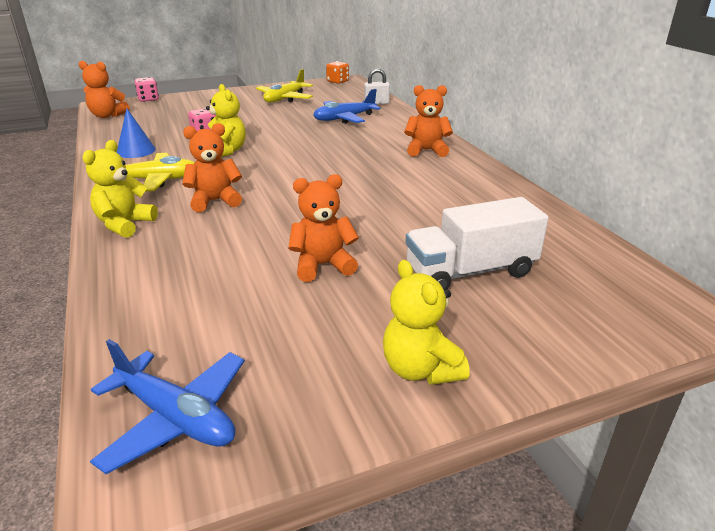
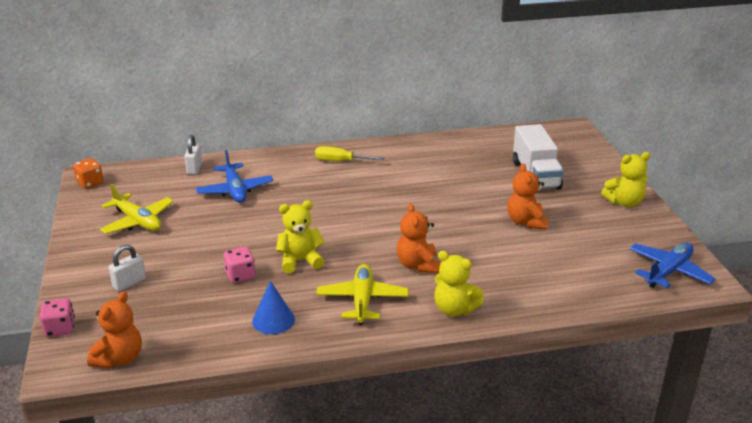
camera: 80 degrees left, 0 degrees up
(199, 107) = (129, 283): none -> white padlock
(426, 150) = (341, 161): orange teddy bear -> yellow screwdriver

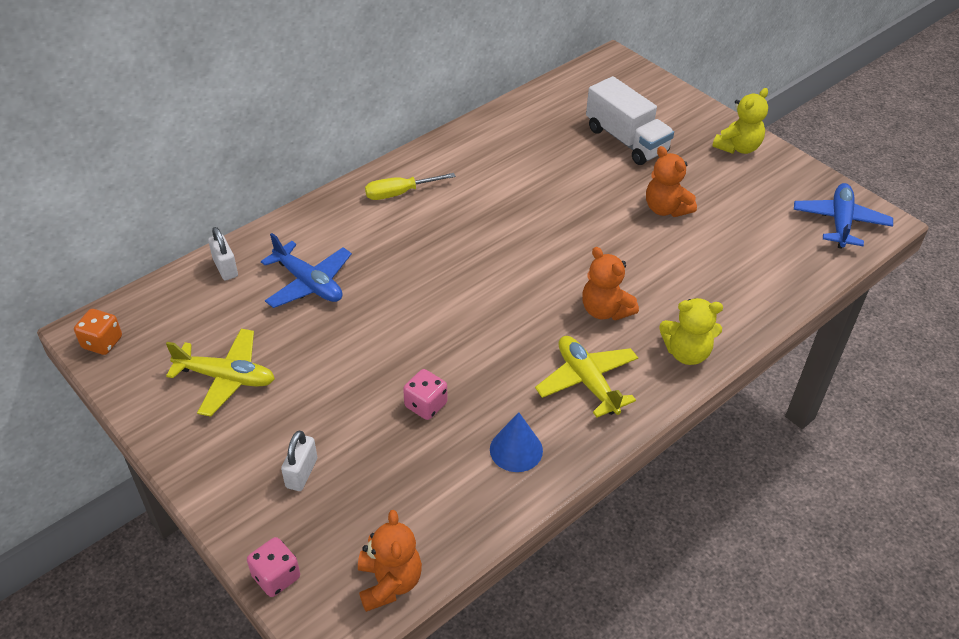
camera: 30 degrees left, 15 degrees up
(300, 261) = (475, 356): yellow teddy bear -> none

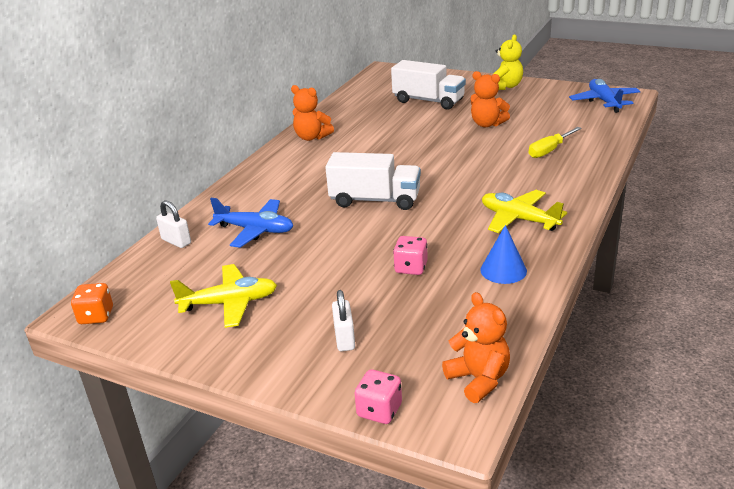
camera: 20 degrees left, 15 degrees down
(399, 193) = (287, 165): yellow screwdriver -> yellow screwdriver (549, 150)
(456, 287) = (375, 200): none -> white truck
(605, 310) = (495, 181): orange teddy bear -> orange teddy bear (312, 137)
(686, 353) = (572, 185): yellow teddy bear -> none

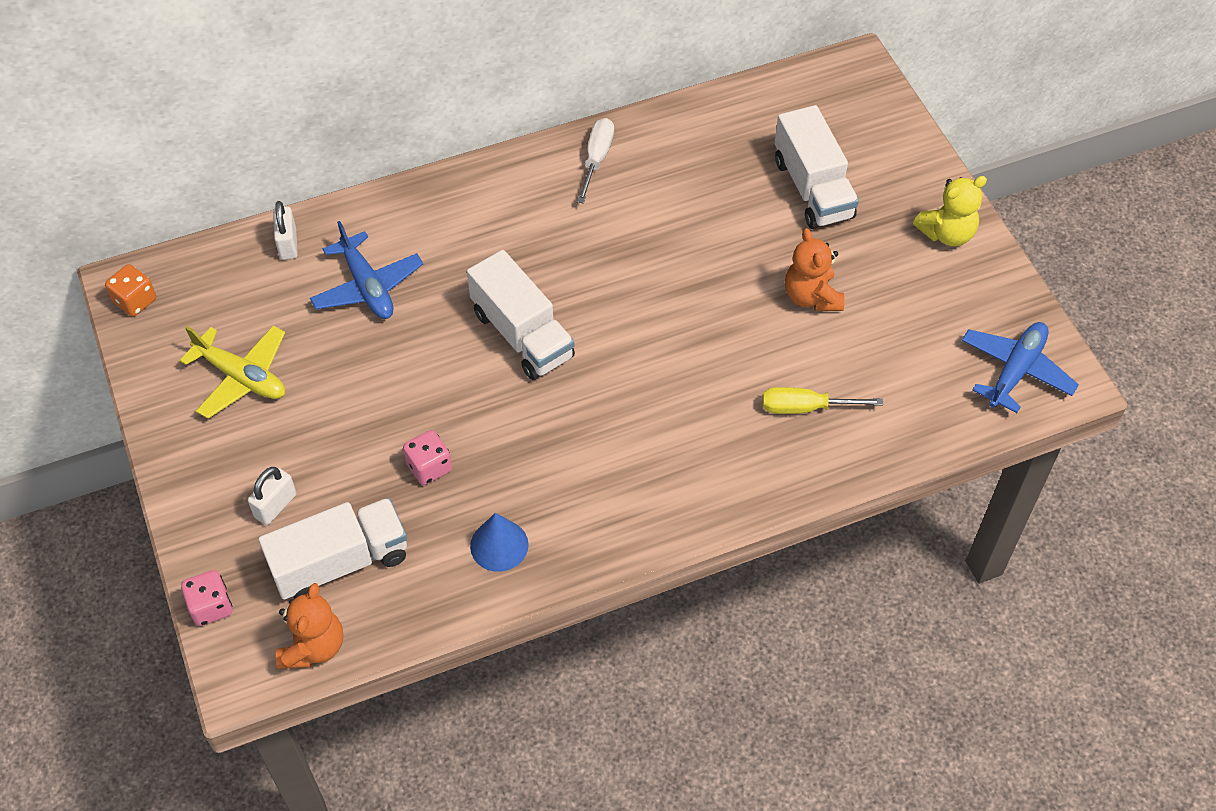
camera: 40 degrees right, 25 degrees up
(312, 137) = (596, 159): orange teddy bear -> white screwdriver
(428, 334) = (340, 562): none -> white truck
(519, 219) = (611, 489): yellow plane -> none

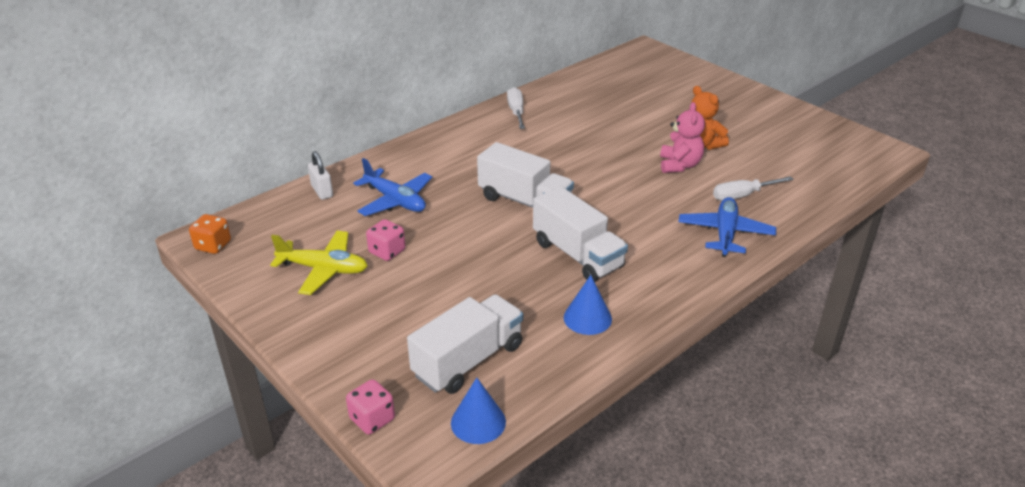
camera: 20 degrees left, 20 degrees down
(275, 506) = (393, 338): white padlock -> none
(313, 646) = (478, 422): orange teddy bear -> blue cone
(429, 467) = (503, 286): pink dice -> pink dice (387, 251)
(757, 327) = (679, 165): none -> pink teddy bear
(806, 407) = (743, 195): yellow screwdriver -> white screwdriver
(812, 189) = (662, 99): white truck -> white truck (577, 255)
(947, 233) = (758, 103): yellow teddy bear -> none
(1015, 371) = (853, 151): blue plane -> blue plane (725, 234)

